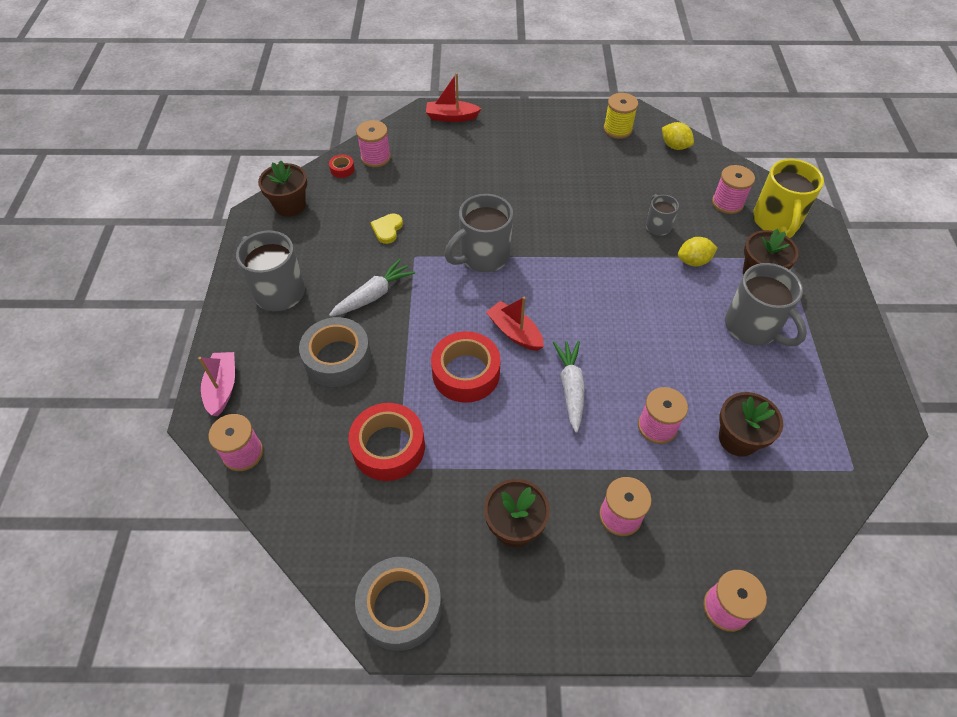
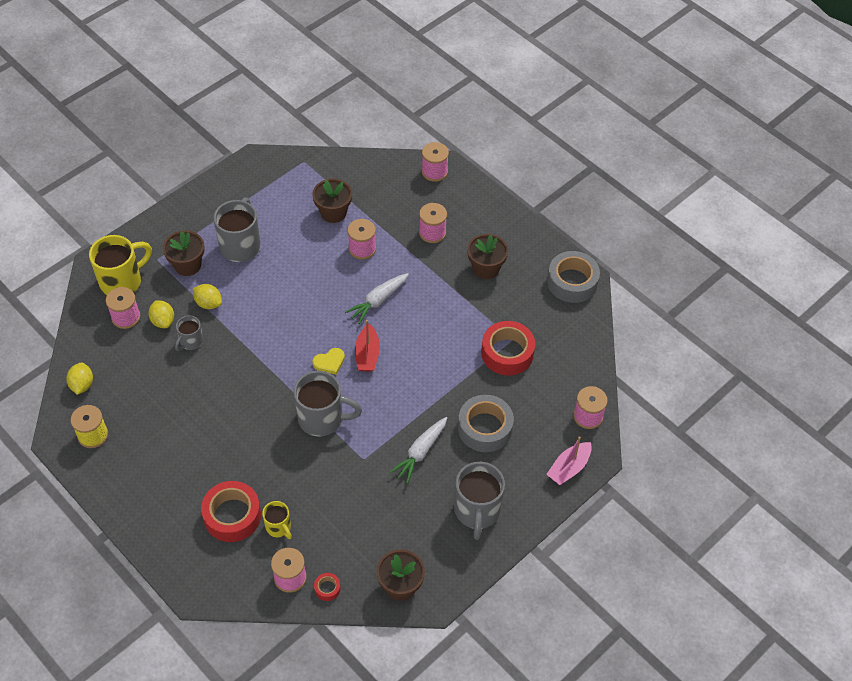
camera: 135 degrees left, 0 degrees up
(374, 295) = (420, 453): white carrot -> white carrot turned 60 degrees counterclockwise
(387, 229) = (357, 497): yellow heart -> yellow heart (329, 362)
(420, 174) = (279, 527): none -> yellow mug
(451, 117) = (185, 566): red boat -> none
(466, 373) = (423, 356): red tape -> red tape (232, 516)
(700, 222) = (163, 321): none -> yellow lemon

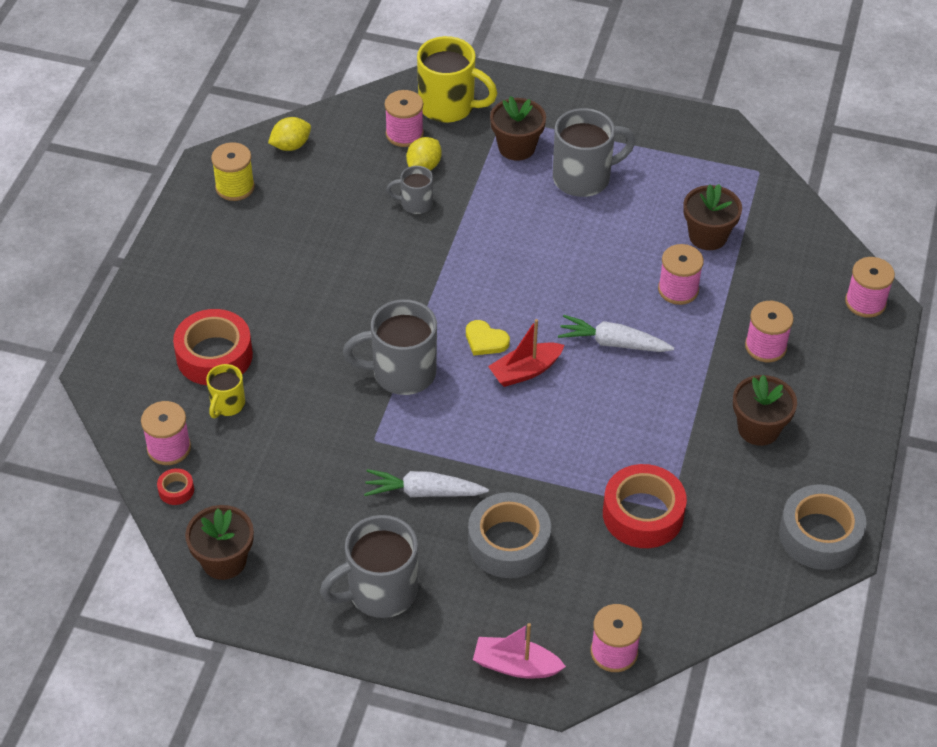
camera: 60 degrees right, 5 degrees down
(208, 303) = (479, 192): yellow lemon -> none
(322, 419) = (401, 373): grey mug -> grey mug turned 105 degrees clockwise

